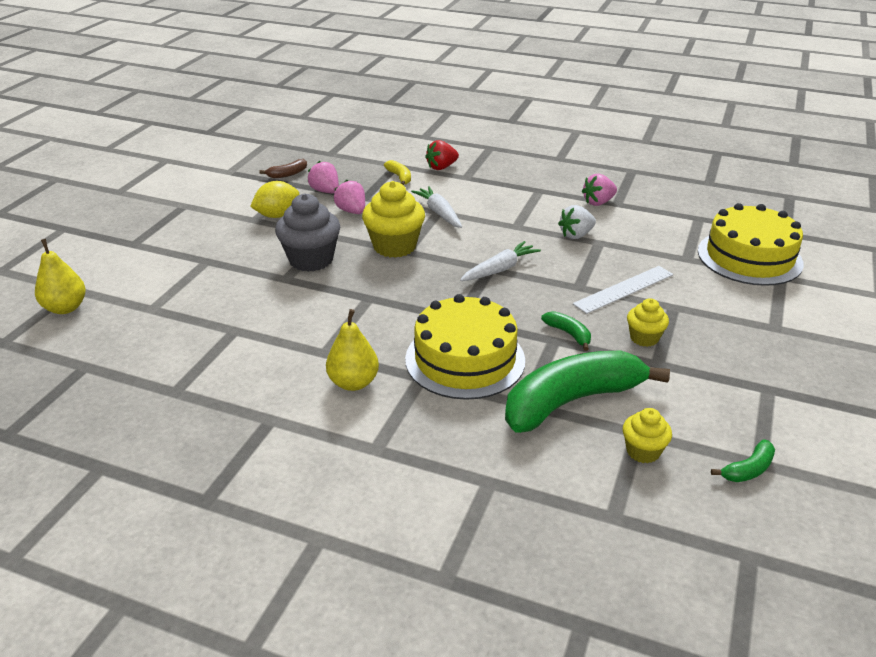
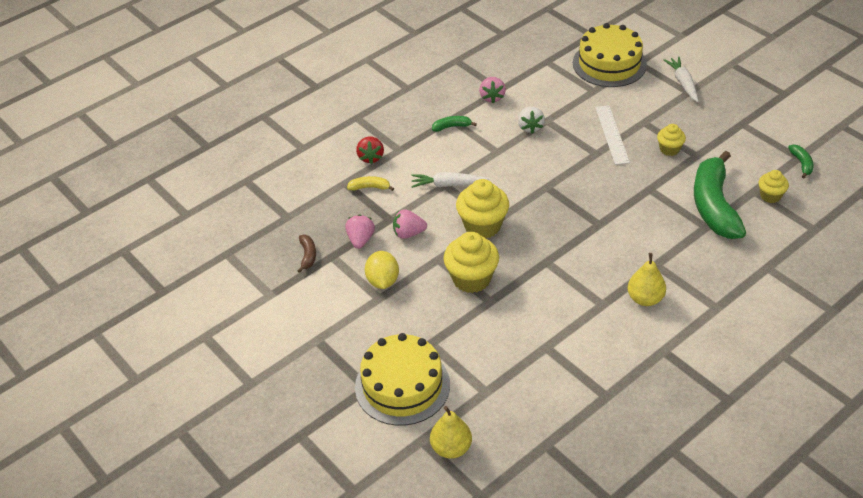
camera: 60 degrees left, 10 degrees up
(311, 260) = (471, 279): grey cupcake -> yellow cupcake
(325, 191) = (360, 240): pink strawberry -> pink strawberry turned 105 degrees clockwise
(465, 359) = (648, 237): yellow cake -> yellow cake (402, 385)
(500, 269) = (551, 182): white carrot -> white carrot (683, 83)
(568, 334) = (646, 180): green banana -> green banana (451, 127)

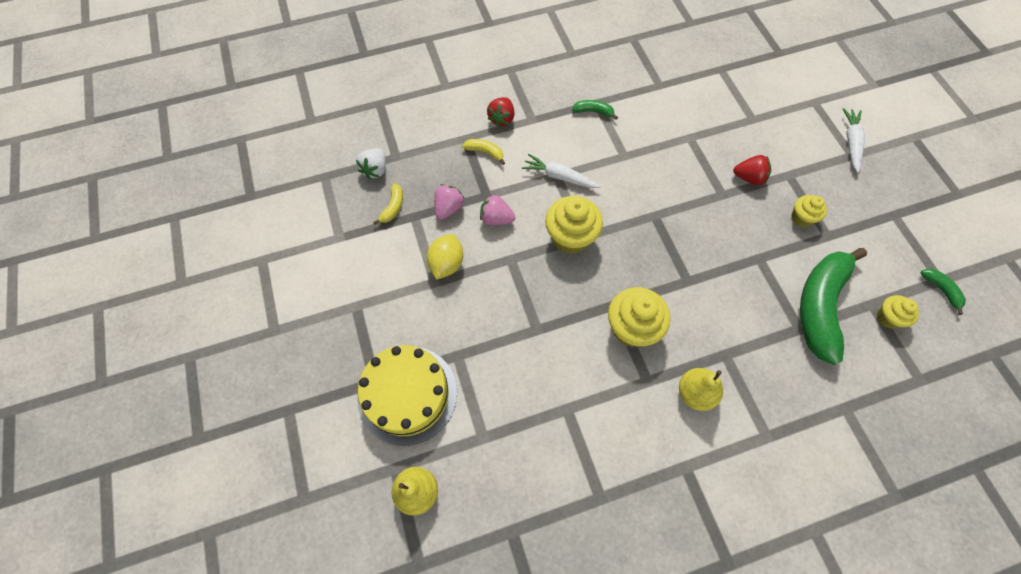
camera: 20 degrees right, 20 degrees up
(308, 255) = (393, 207): brown banana -> yellow banana
(471, 279) = (531, 296): yellow cupcake -> yellow cupcake (631, 328)
(492, 97) = (647, 92): pink strawberry -> none
(530, 127) = (669, 139): white strawberry -> white strawberry (375, 170)
(609, 64) = (783, 93): yellow cake -> none
(612, 134) = (749, 178): white ruler -> red strawberry
(801, 163) = (940, 290): green banana -> green banana turned 45 degrees counterclockwise

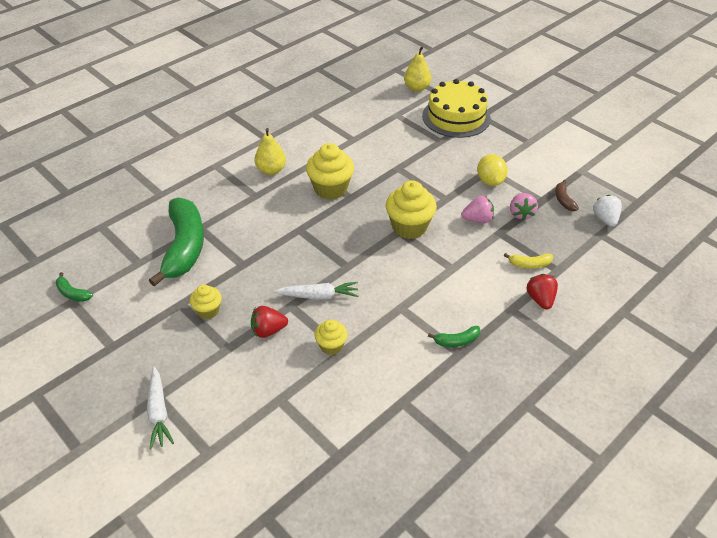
camera: 155 degrees right, 20 degrees down
(393, 207) = (563, 200): yellow banana -> brown banana
(559, 177) = (449, 268): white carrot -> white carrot (318, 296)
(888, 317) = (124, 257): yellow cupcake -> yellow cupcake (331, 346)

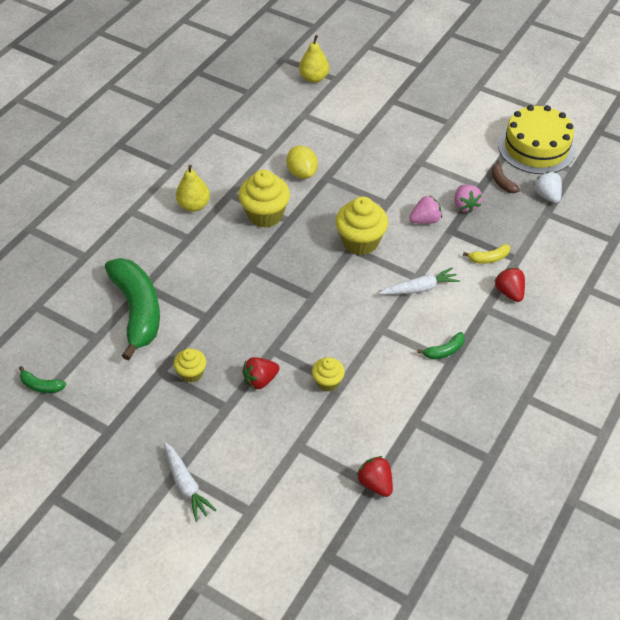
camera: 15 degrees left, 5 degrees up
(318, 296) = (296, 334): white carrot -> white carrot (420, 288)
(342, 455) = (375, 483): none -> red strawberry
(456, 117) = (367, 106): yellow cake -> yellow cake (536, 147)
(490, 181) = (424, 175): yellow lemon -> yellow lemon (302, 173)

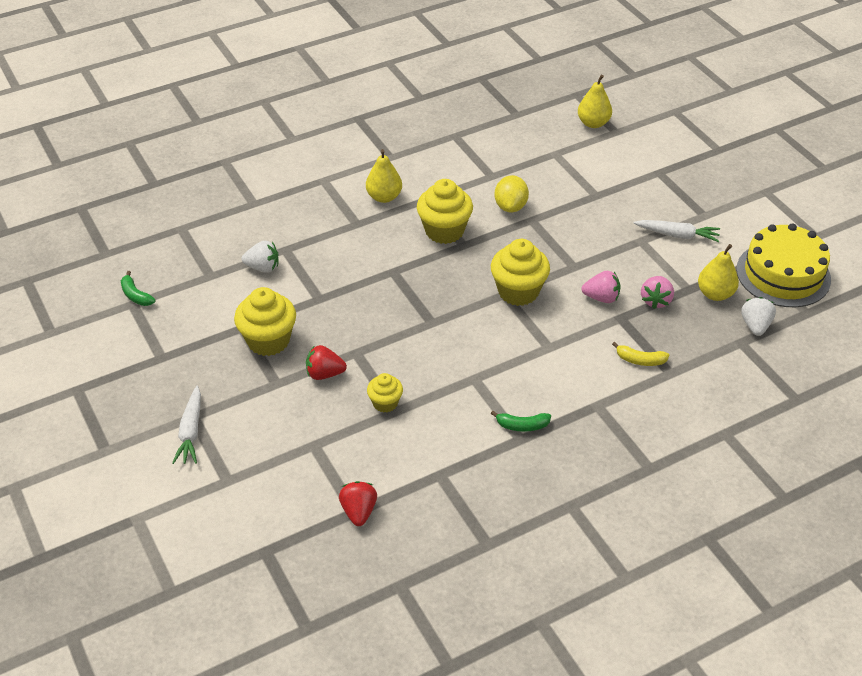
camera: 30 degrees right, 5 degrees down
(137, 310) = (263, 267): green banana -> white strawberry
(191, 373) = (268, 341): yellow cupcake -> yellow cupcake, size x1.77
(420, 288) = (544, 358): white carrot -> white carrot (677, 235)
(502, 182) = (715, 294): brown banana -> yellow pear
(509, 292) = (635, 401): red strawberry -> none

